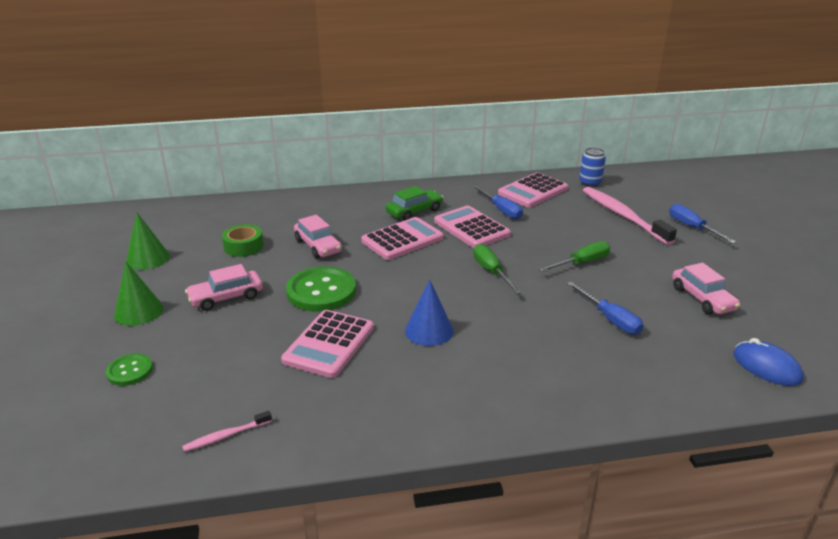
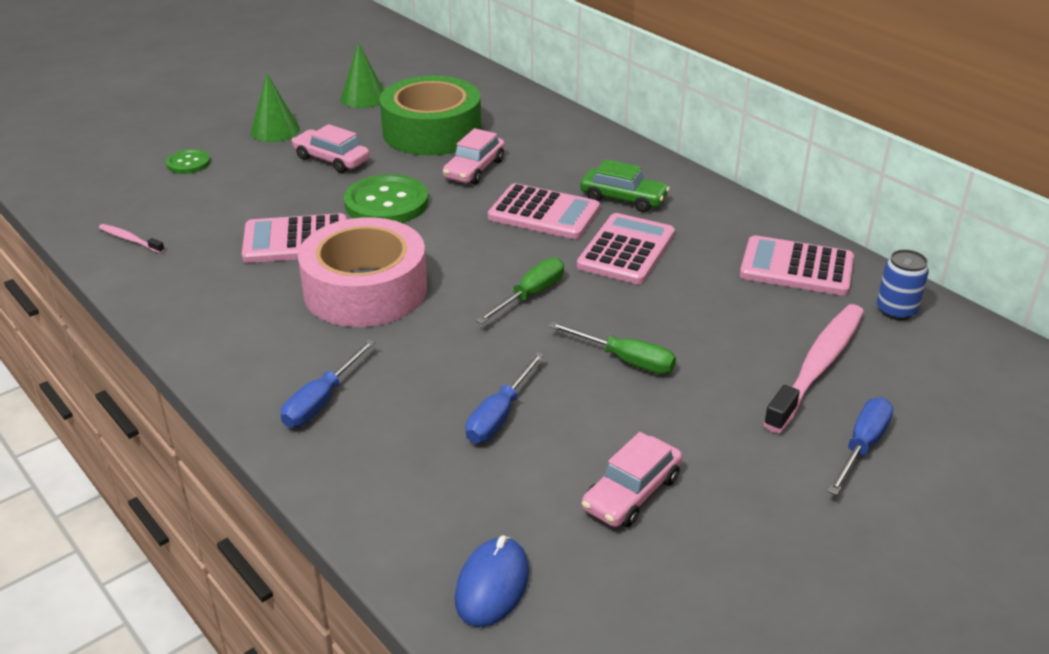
camera: 60 degrees right, 5 degrees up
(243, 246) = (432, 131): green tape -> green tape, size x2.11
(429, 330) = (365, 290): blue cone -> pink tape
(501, 210) = (703, 258): blue screwdriver -> blue screwdriver (321, 401)

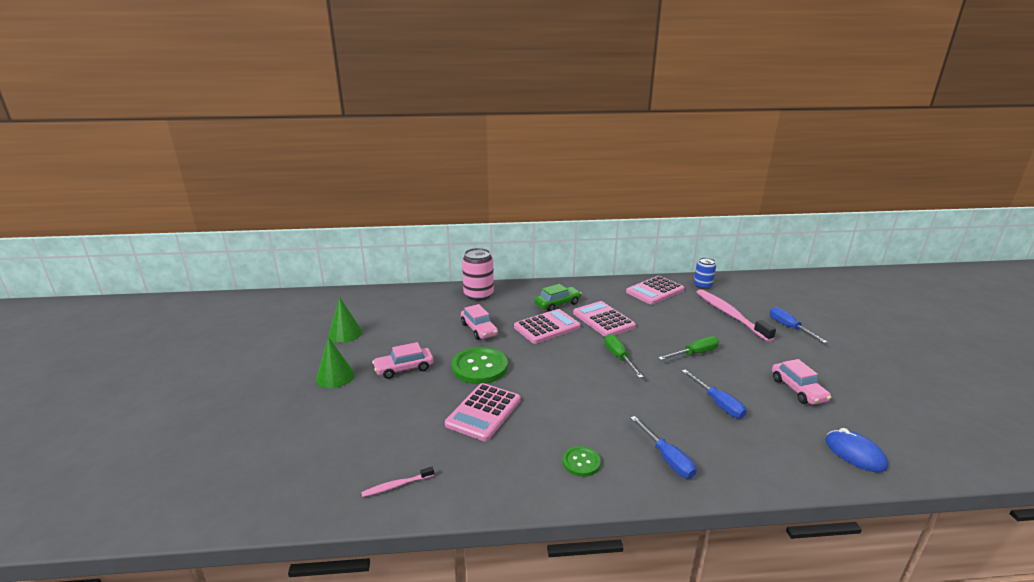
camera: 55 degrees left, 10 degrees down
(188, 163) = (324, 425): green button -> green button (581, 462)
(365, 290) = (565, 405): pink tape -> none
(432, 131) = (420, 327): green tape -> none
(565, 135) = (478, 295): none -> pink can

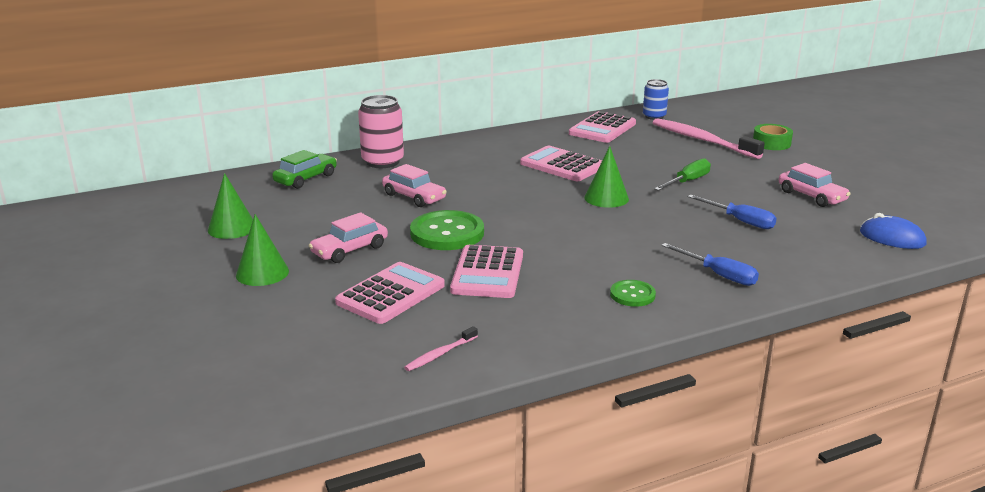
camera: 20 degrees left, 0 degrees up
(547, 327) = (499, 182): pink calculator -> pink calculator (391, 294)
(557, 304) = (494, 157): green car -> green car (306, 179)
(619, 357) = (606, 198): green screwdriver -> green cone
(789, 327) = (771, 143): blue screwdriver -> green tape

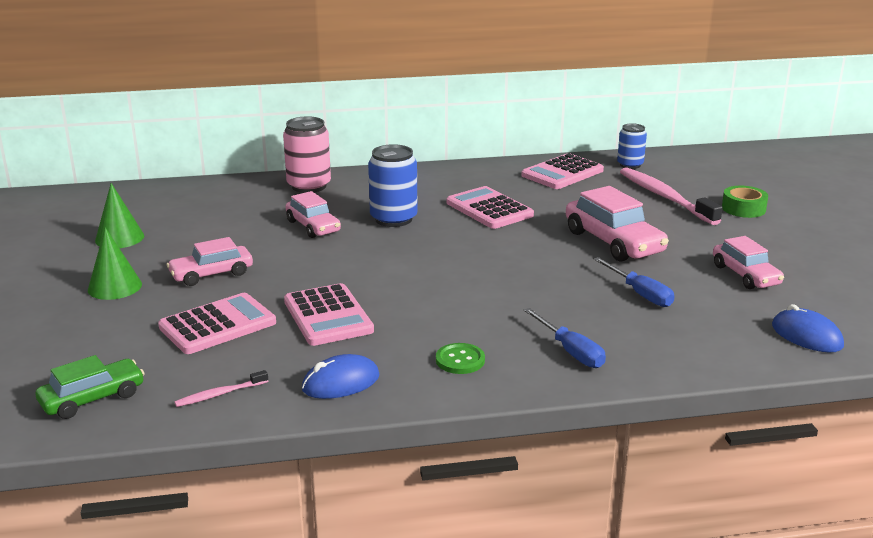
camera: 15 degrees right, 0 degrees up
(306, 179) = (223, 196): green car -> green car (93, 398)
(447, 233) = (318, 268): green button -> none
(483, 182) = (393, 219): none -> blue can
(487, 273) = (328, 316): pink calculator -> pink calculator turned 45 degrees counterclockwise
(543, 328) = (341, 383): none -> blue mouse
(606, 198) = (510, 250): green cone -> none
(687, 181) = (613, 242): green screwdriver -> pink car

